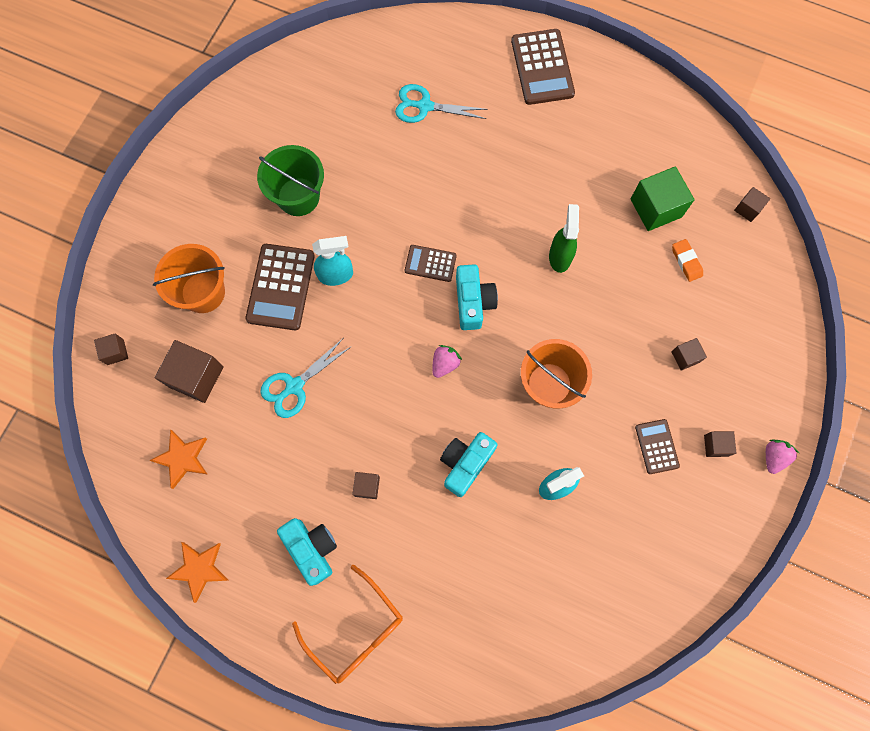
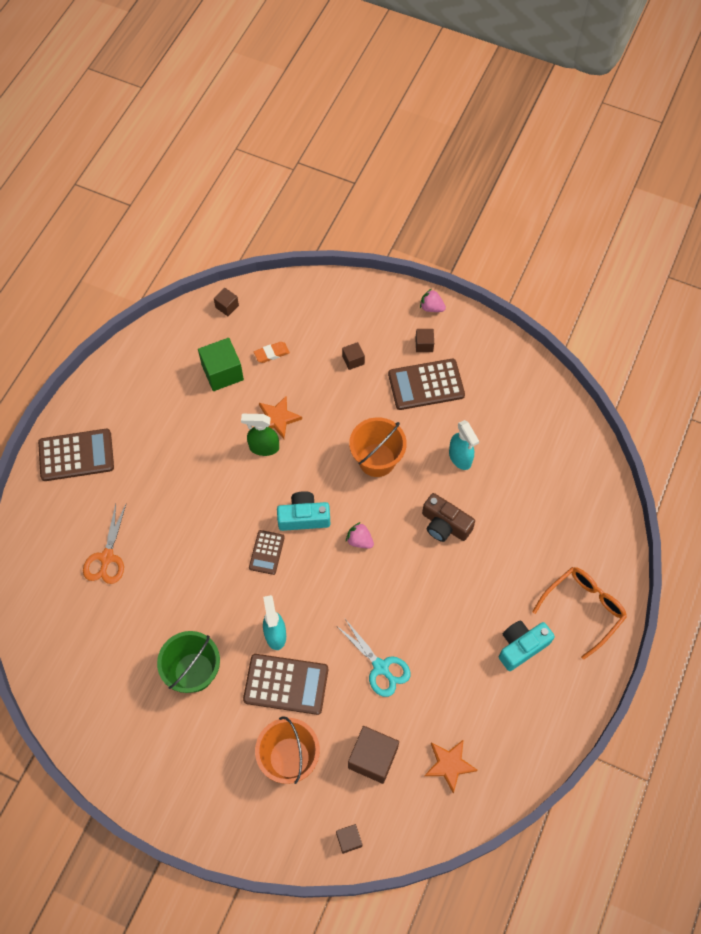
camera: 90 degrees left, 10 degrees down
(199, 569) = (545, 741): orange star -> orange star (278, 418)
(367, 486) = (467, 603): brown cube -> none
(425, 106) = (107, 557): turquoise scissors -> orange scissors
(465, 463) = (445, 525): turquoise camera -> brown camera
(656, 446) = (426, 385): brown calculator -> brown calculator, size x1.75

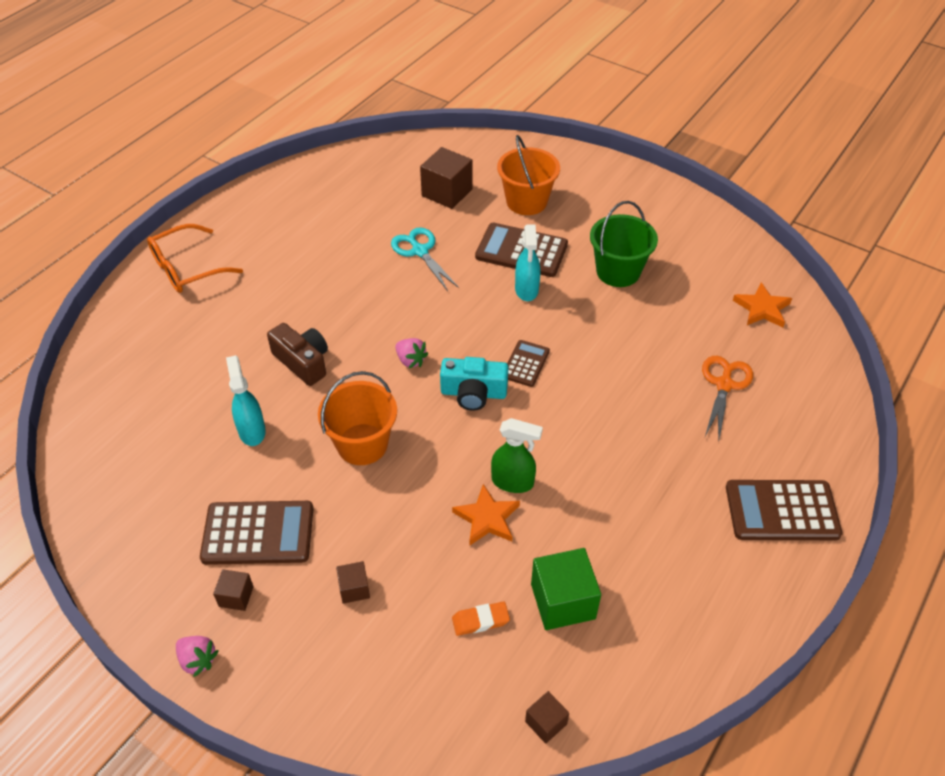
camera: 170 degrees left, 15 degrees down
(349, 840) = (482, 149): brown cube -> none
(449, 765) = (376, 180): orange star -> orange star (762, 308)
(521, 646) = (268, 248): turquoise camera -> none

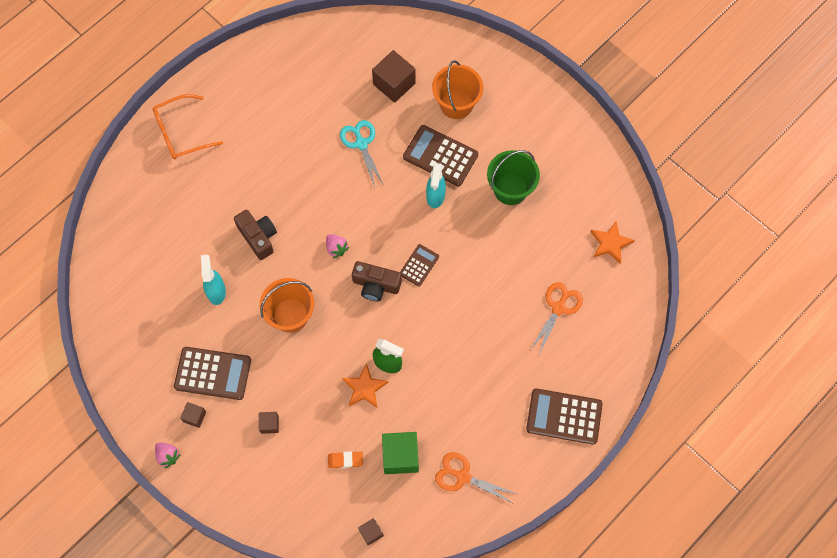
camera: 10 degrees right, 20 degrees up
(473, 393) = (376, 285): turquoise camera -> brown camera
(665, 614) = (463, 476): none -> orange scissors

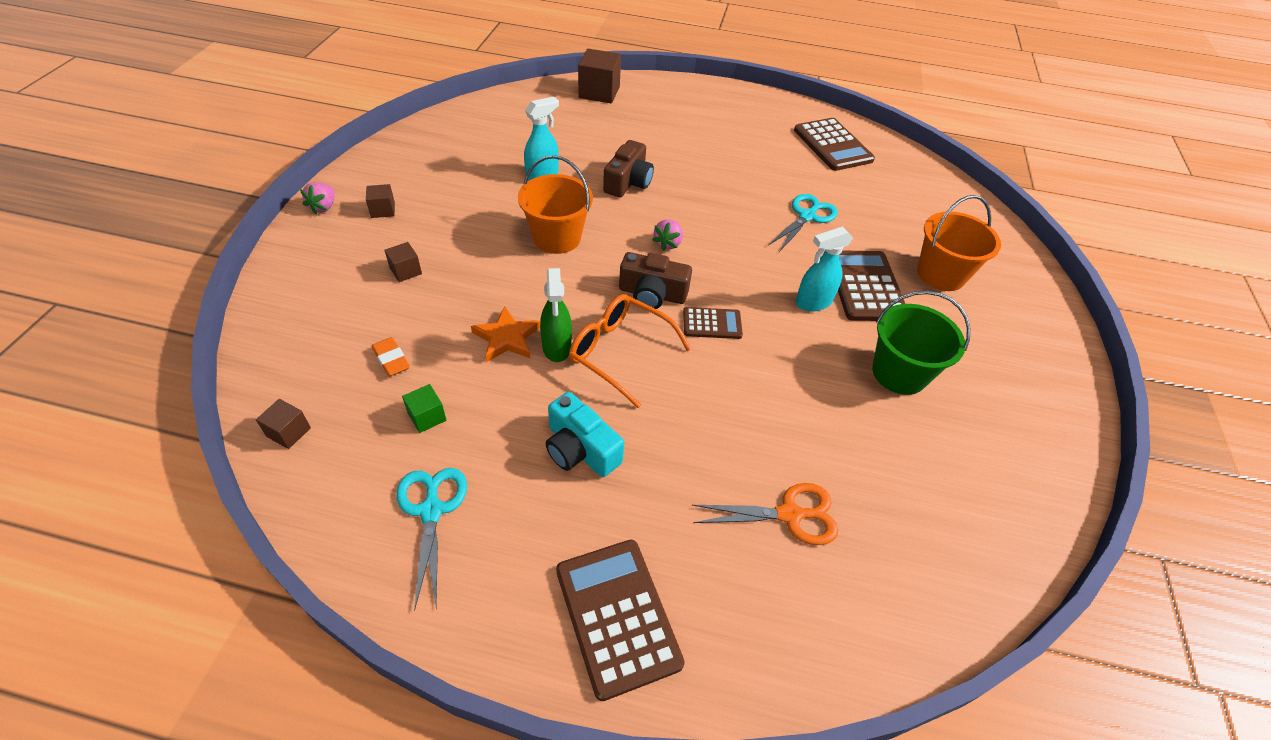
camera: 55 degrees right, 20 degrees down
(181, 133) = (689, 100): orange glasses -> orange glasses (620, 353)
(213, 373) = (444, 205): brown calculator -> brown calculator (832, 145)
(376, 285) = (652, 294): brown camera -> brown camera turned 60 degrees counterclockwise
(394, 84) = (900, 215): brown cube -> brown cube (599, 92)
(400, 456) = (427, 417): green cube -> green cube, size x0.53
(463, 476) = (431, 510): orange scissors -> turquoise scissors
(466, 386) = (580, 449): none -> turquoise camera
(610, 243) = (951, 539): orange star -> none

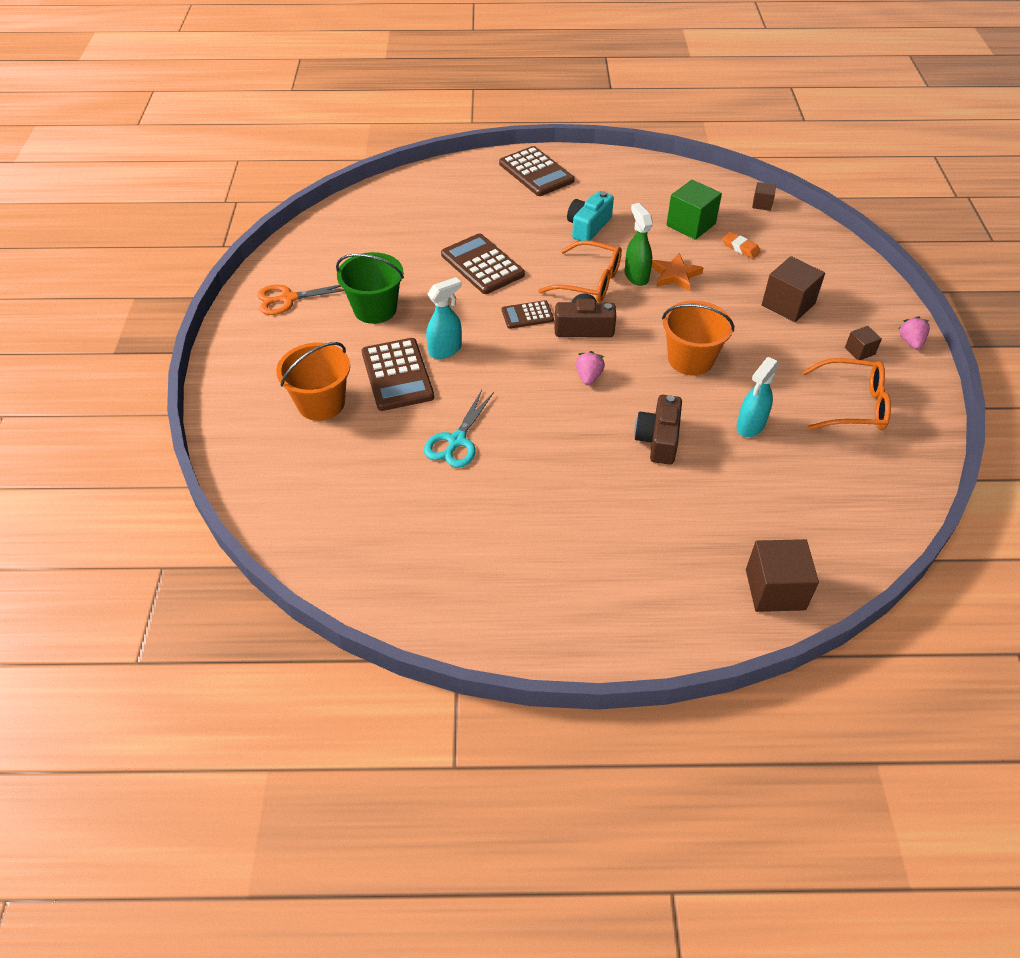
camera: 170 degrees right, 0 degrees up
(405, 271) = (788, 304): brown cube -> brown cube, size x1.90
(427, 417) = (691, 224): green cube -> green cube, size x1.90
(431, 510) = (653, 189): turquoise scissors -> none
(440, 171) = (851, 405): none -> orange glasses
(580, 449) = (588, 227): turquoise camera -> turquoise camera turned 90 degrees counterclockwise
(789, 515) = (453, 221): orange scissors -> orange scissors (288, 299)
(832, 145) = (429, 568): brown calculator -> brown calculator (482, 265)

